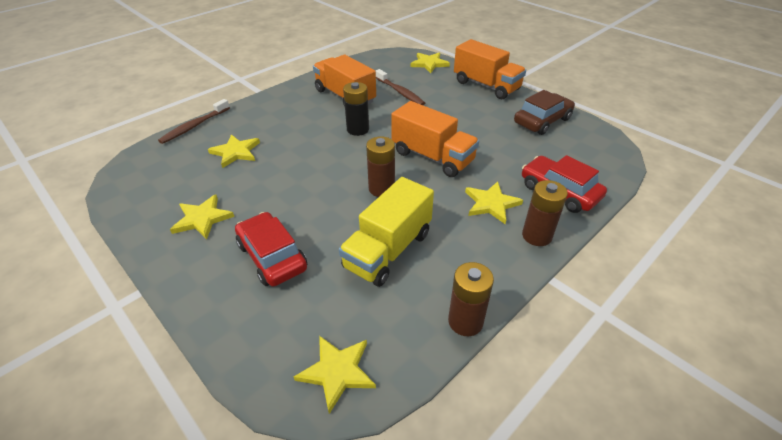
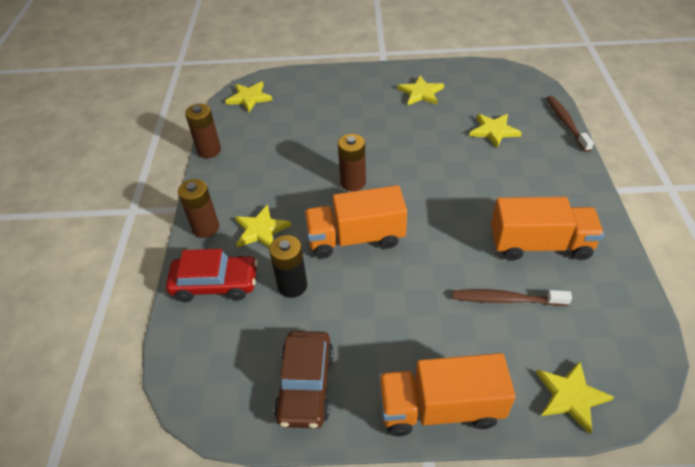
camera: 135 degrees right, 5 degrees up
(272, 257) = (349, 106): red car -> none
(358, 129) = (456, 216): black battery -> black battery (292, 285)
(388, 250) = (292, 152): yellow truck -> none

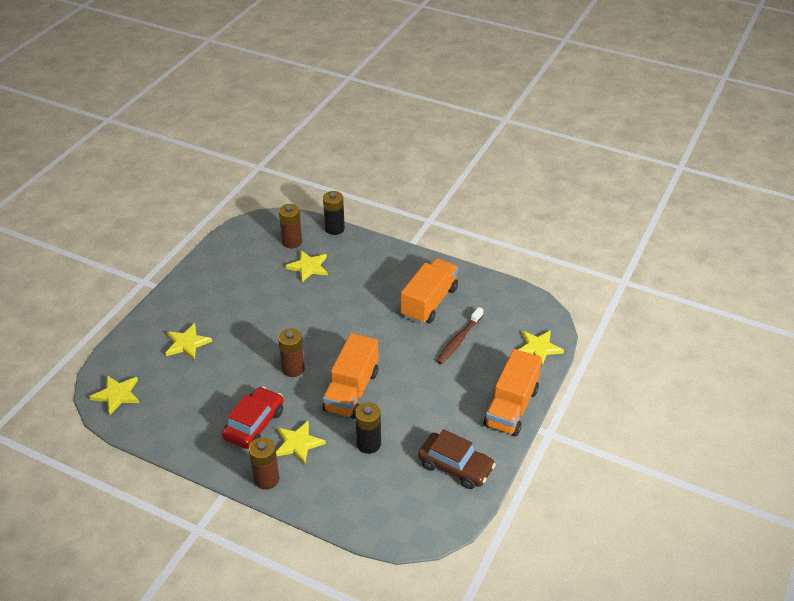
camera: 65 degrees left, 5 degrees down
(209, 150) = (167, 448): brown battery -> brown battery (292, 242)
(215, 284) = (332, 490): red car -> red car (254, 424)
(421, 93) = (225, 283): yellow star -> yellow star (187, 343)
(566, 123) = (334, 229): brown toothbrush -> black battery

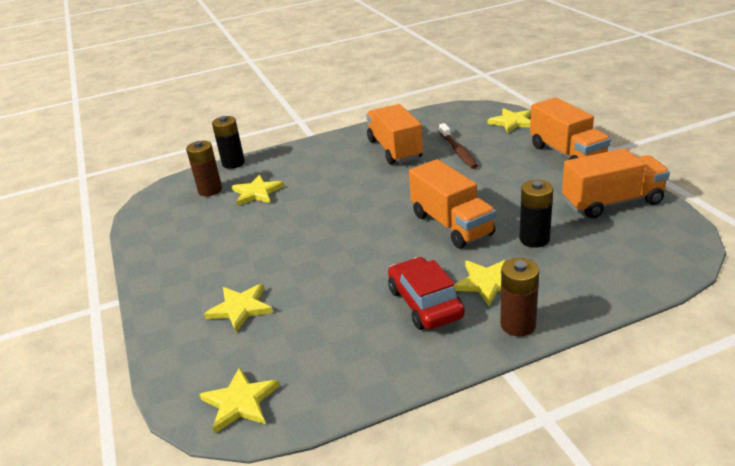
camera: 45 degrees left, 10 degrees down
(293, 369) = (377, 248): brown battery -> none
(455, 466) = (612, 202): brown car -> orange truck

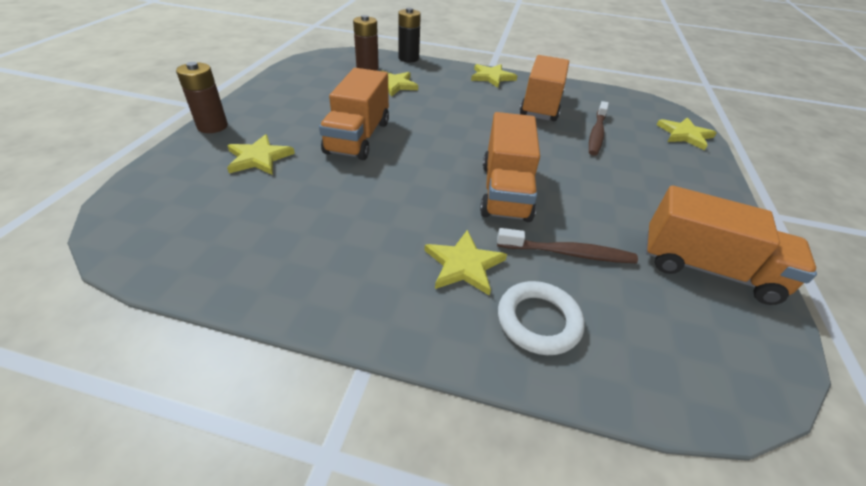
camera: 30 degrees right, 10 degrees up
(240, 402) = (148, 227): yellow star -> yellow star (492, 77)
(425, 303) = (385, 245): red car -> none
(518, 325) = (435, 328): brown battery -> brown battery (212, 126)
(534, 239) = (567, 253): black battery -> brown toothbrush
(564, 284) = (538, 321): none -> white ring
(567, 154) = (711, 191): orange truck -> orange truck (358, 137)

